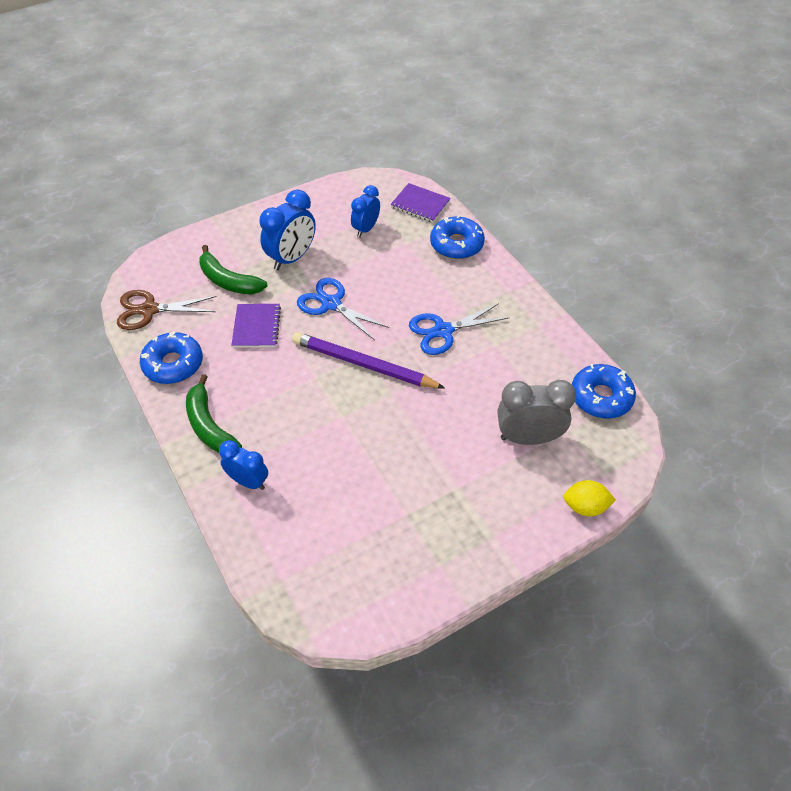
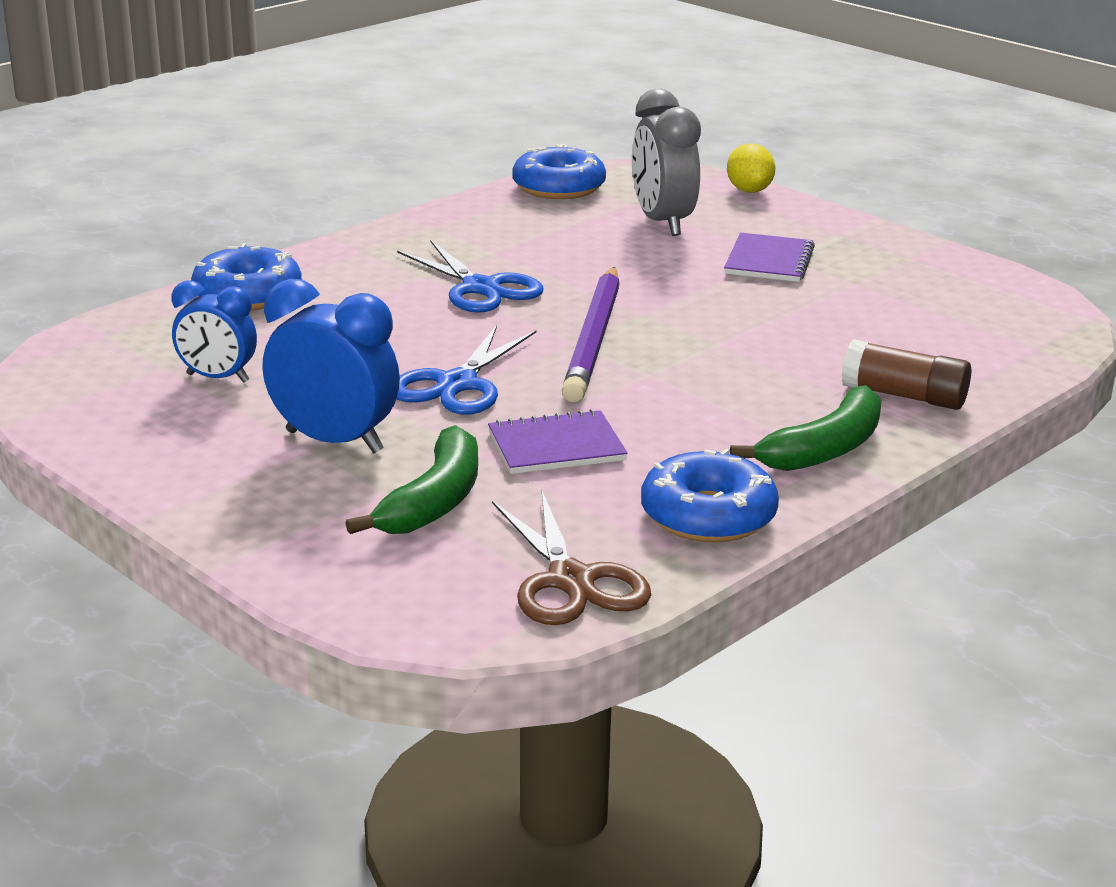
camera: 105 degrees left, 25 degrees down
(248, 481) = (904, 396): blue clock -> brown glue stick
(420, 204) = (126, 335): purple notebook -> purple notebook (769, 261)

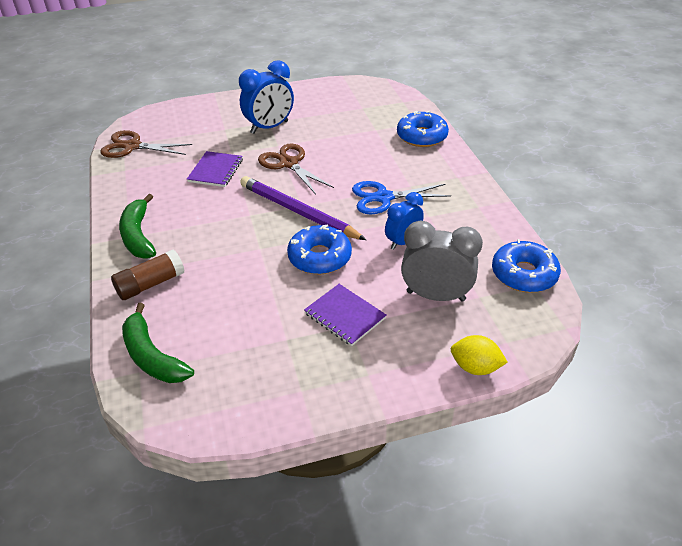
camera: 120 degrees right, 15 degrees up
(217, 378) = (343, 115): blue clock -> blue clock (402, 241)
(434, 501) = (208, 136): green banana -> green banana (152, 356)
(457, 384) = (289, 163): blue scissors -> brown scissors
(708, 515) = (131, 186): blue donut -> blue donut (319, 257)

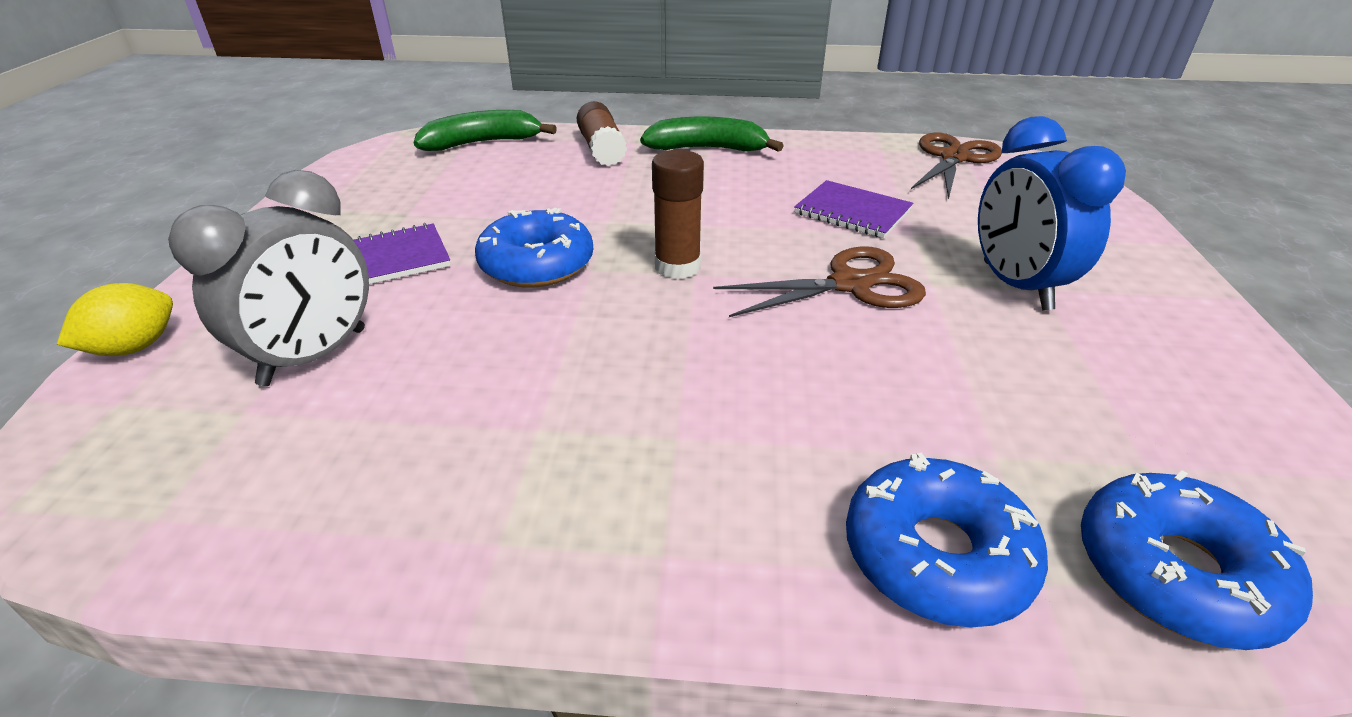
camera: 110 degrees right, 5 degrees down
(298, 212) = (677, 266): purple pencil -> brown glue stick
(383, 198) = (653, 378): blue scissors -> none
(402, 241) = (490, 362): blue clock -> none
(524, 274) = (200, 515): blue donut -> blue donut (1175, 573)

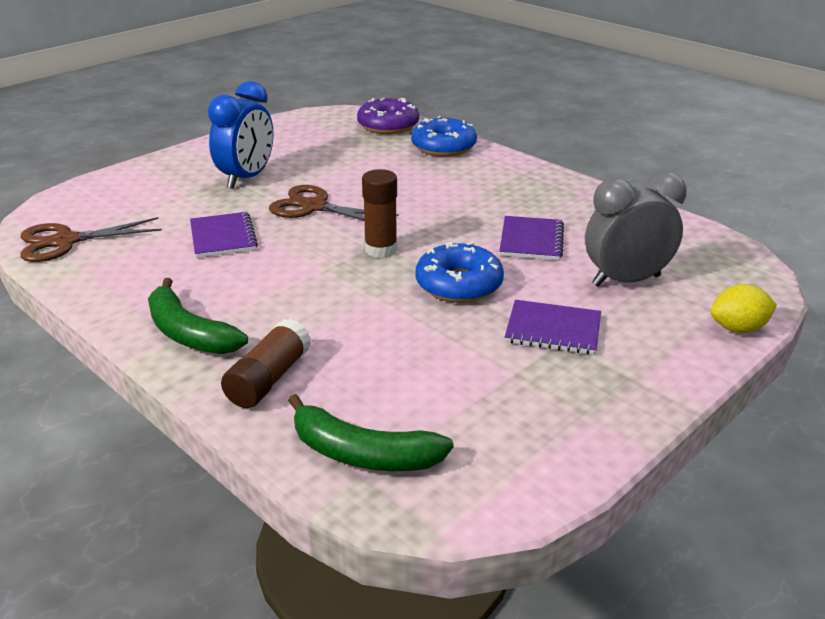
camera: 140 degrees left, 5 degrees down
(499, 366) = (531, 240): none -> purple notebook
(1175, 573) = (388, 125): blue donut -> purple donut

